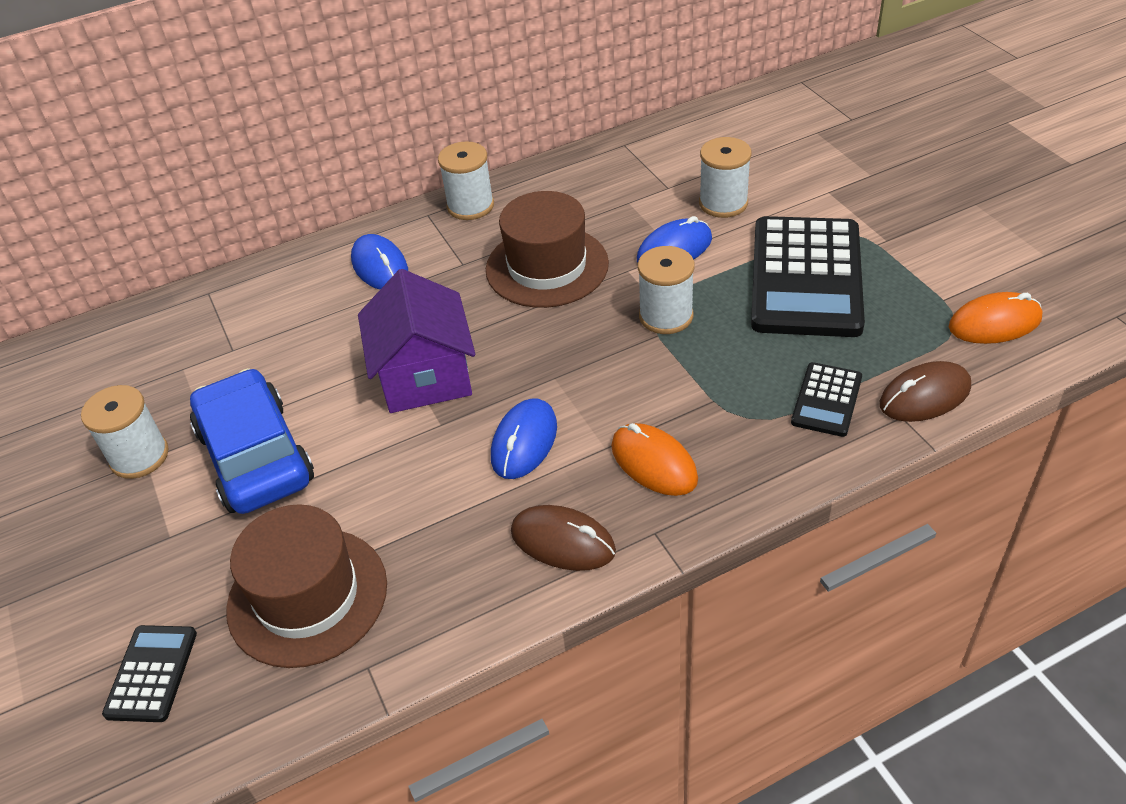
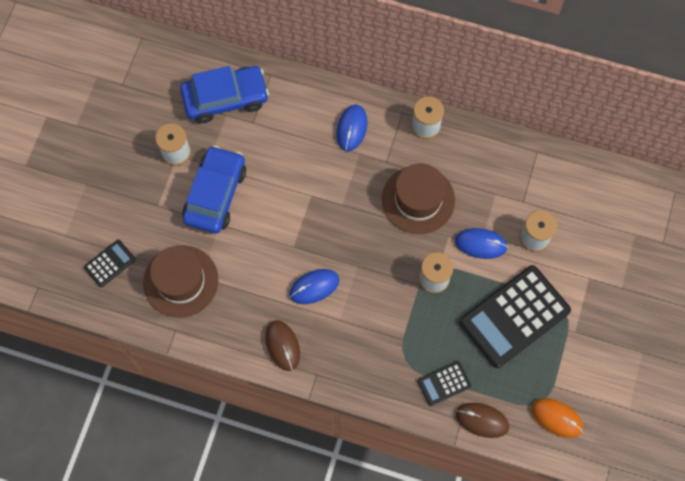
camera: 40 degrees right, 25 degrees up
(164, 354) = (225, 98): none -> blue car
(425, 376) = (311, 214): purple house -> none
(653, 463) = (349, 345): orange mouse -> none

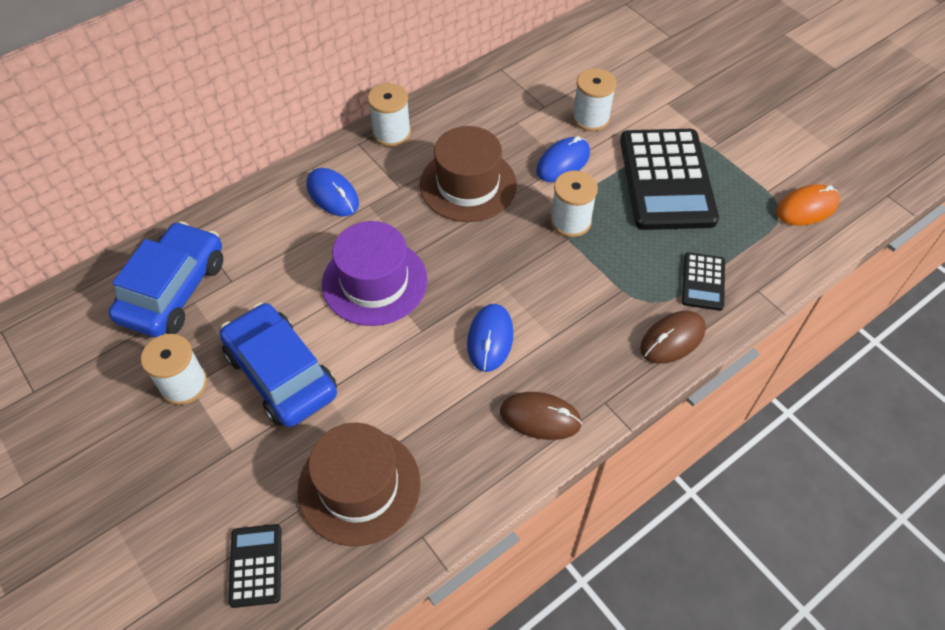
camera: 55 degrees left, 15 degrees down
(307, 198) = (374, 282): none -> purple hat
(482, 420) = (770, 272): brown mouse -> brown mouse (672, 339)

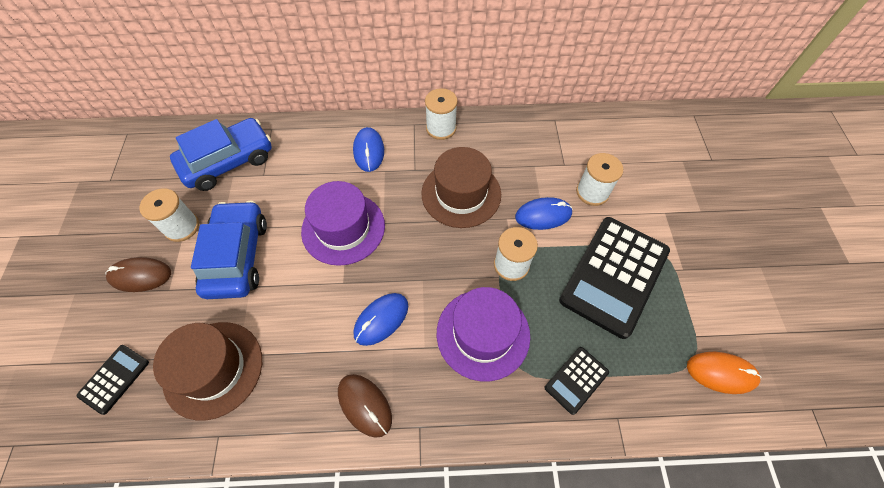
camera: 35 degrees right, 5 degrees up
(594, 294) = (483, 334): none -> purple hat
(672, 339) = (512, 412): brown mouse -> brown mouse (140, 276)

